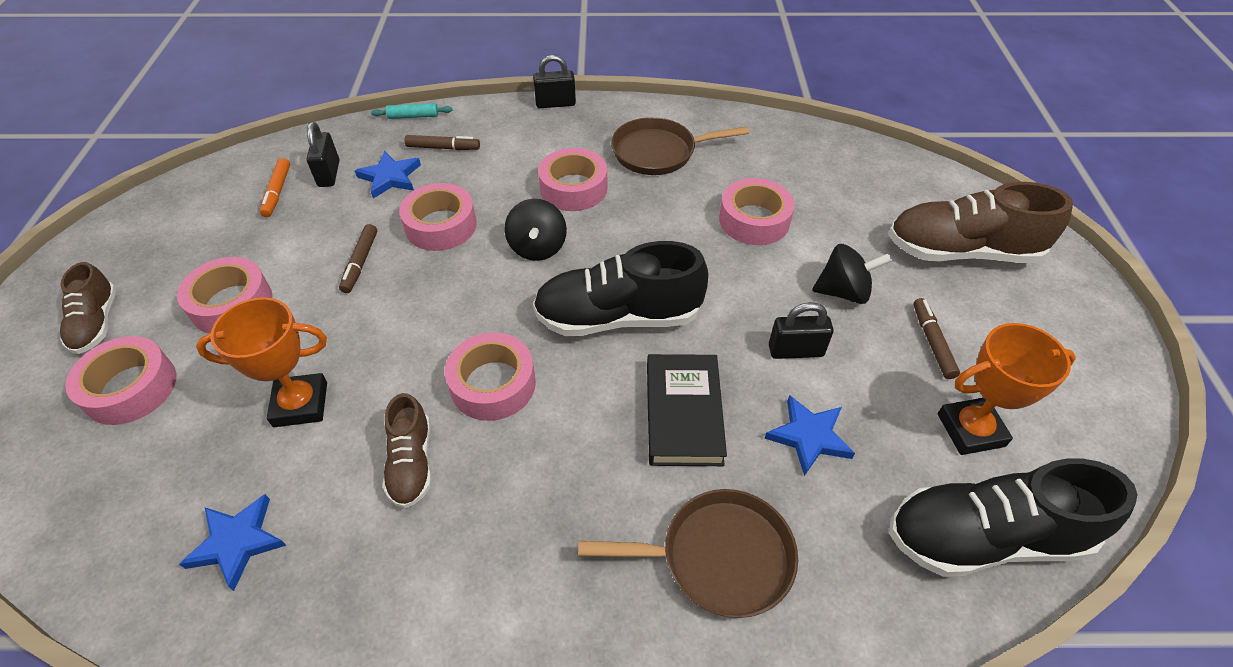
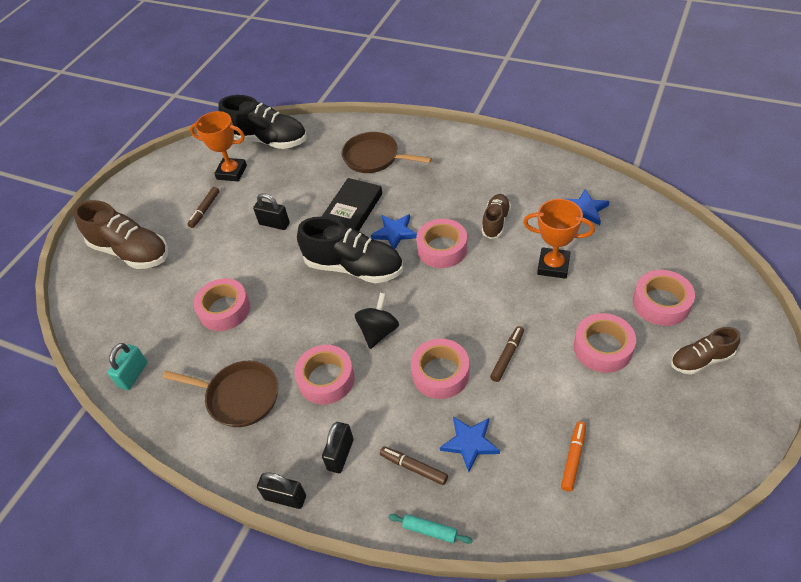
camera: 150 degrees left, 0 degrees up
(97, 323) = (701, 360): brown shoe -> brown shoe turned 120 degrees counterclockwise
(329, 174) = (525, 467): black padlock -> black padlock (340, 454)
(790, 140) = (133, 375): none -> turquoise padlock
(809, 436) = (302, 187): blue star -> blue star (395, 233)
(843, 292) = (219, 247): black spinning top -> none

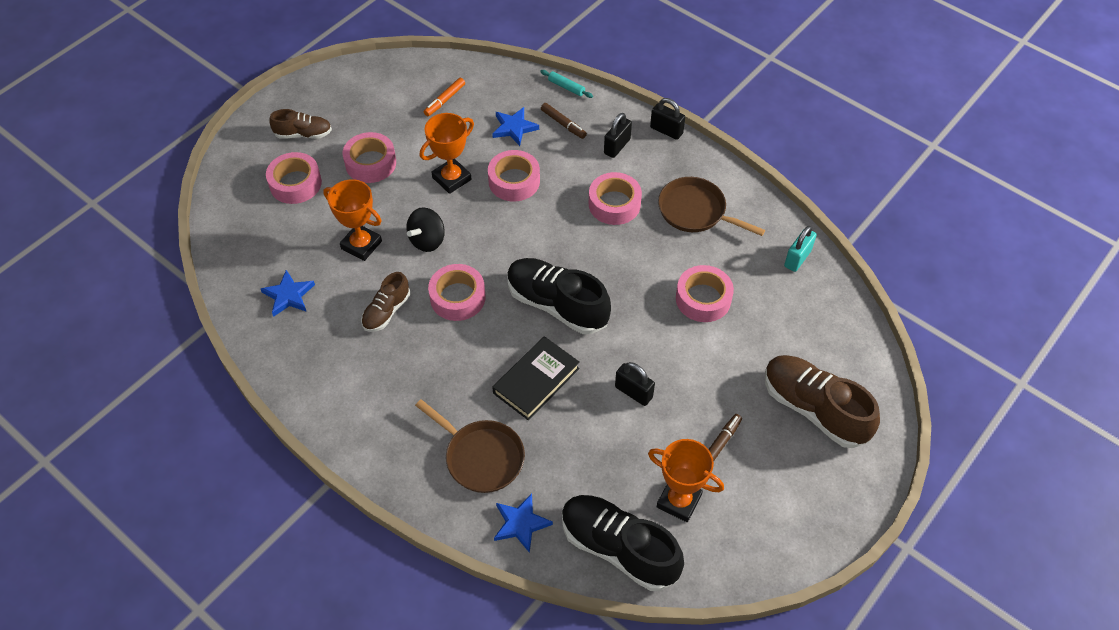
camera: 170 degrees left, 5 degrees up
(378, 331) = (554, 231): black spinning top -> black spinning top (427, 240)
(395, 233) = (499, 333): blue star -> blue star (520, 524)
(507, 356) = (451, 179): brown marker -> orange trophy

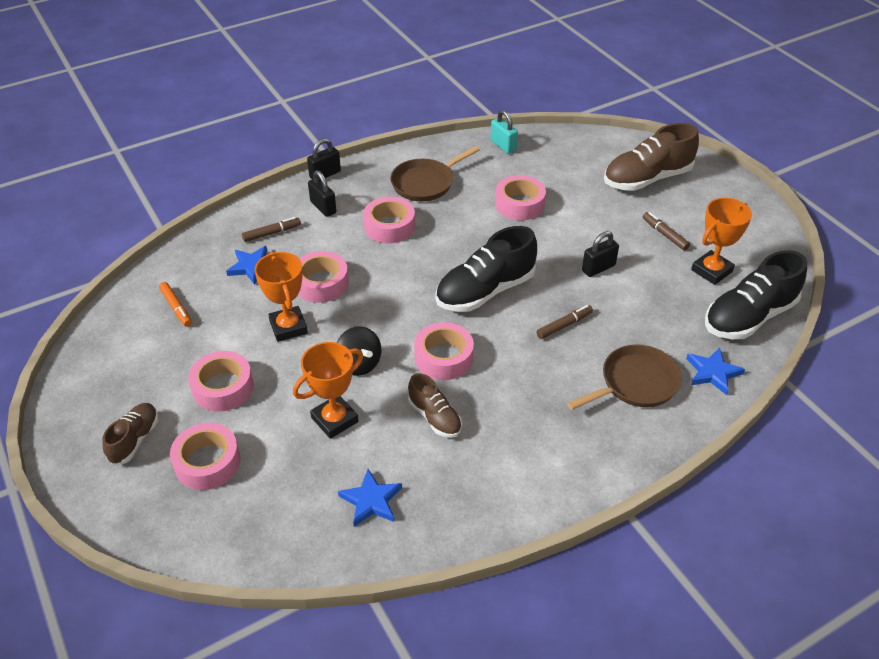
camera: 70 degrees left, 10 degrees down
(536, 381) = (564, 325): black book -> brown marker
(566, 87) = (226, 219): turquoise rolling pin -> none

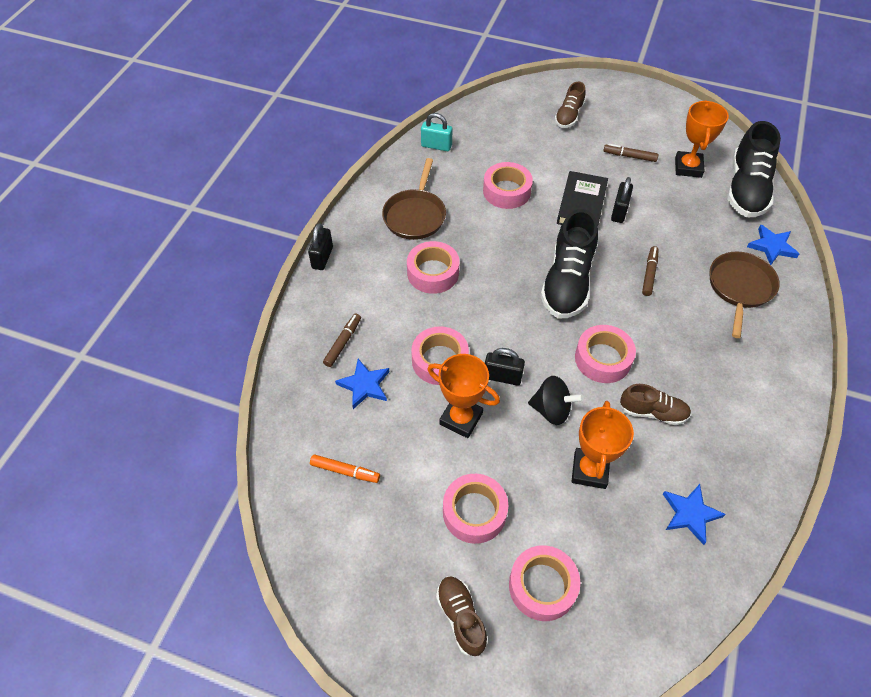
camera: 40 degrees left, 10 degrees up
(323, 207) = (358, 290): black padlock -> black padlock (502, 377)
(571, 246) = (581, 204): none -> black book
(647, 179) = (569, 116): brown shoe -> brown shoe, size x0.56

